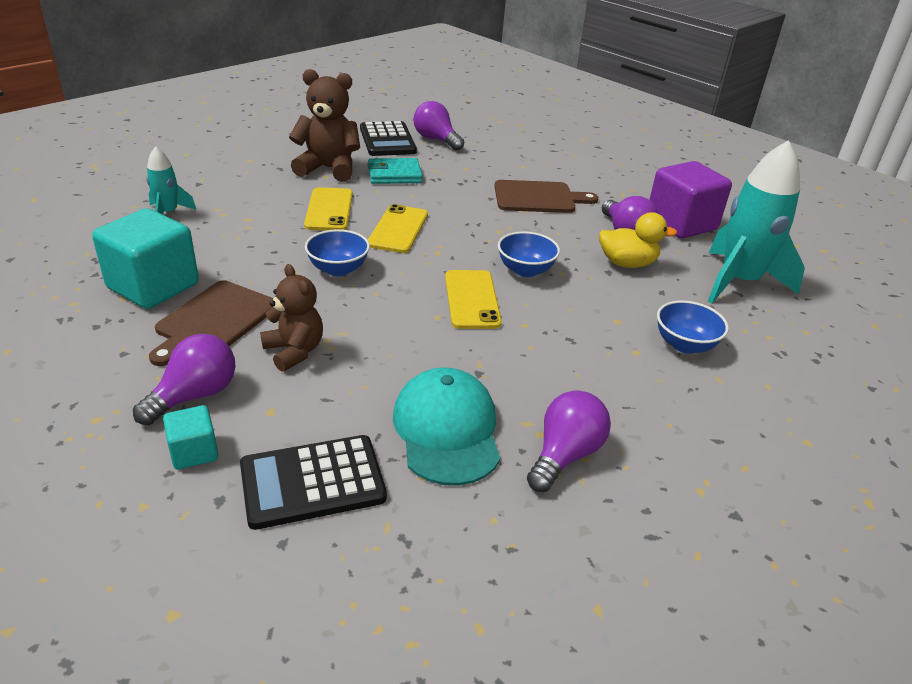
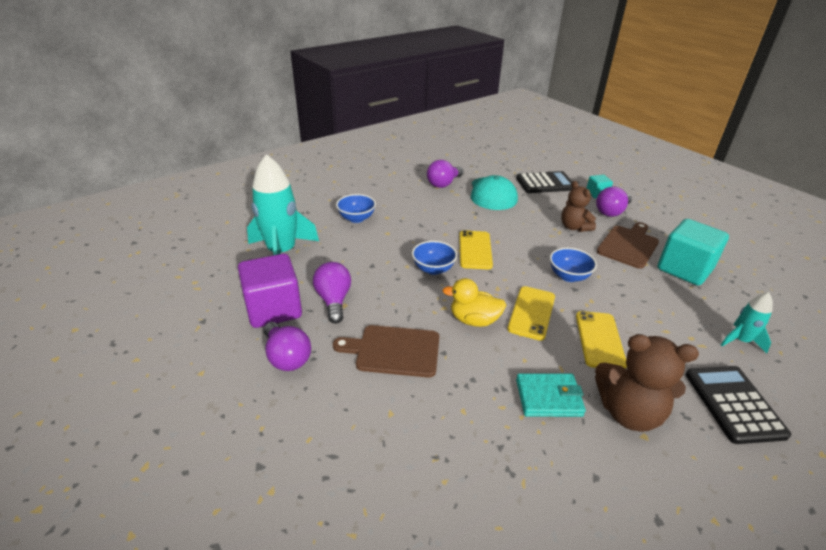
camera: 170 degrees left, 0 degrees up
(387, 140) = (574, 491): black calculator -> black calculator (733, 404)
(436, 140) = (501, 491): purple light bulb -> purple light bulb (287, 357)
(627, 263) = (353, 271): yellow duck -> yellow duck (474, 320)

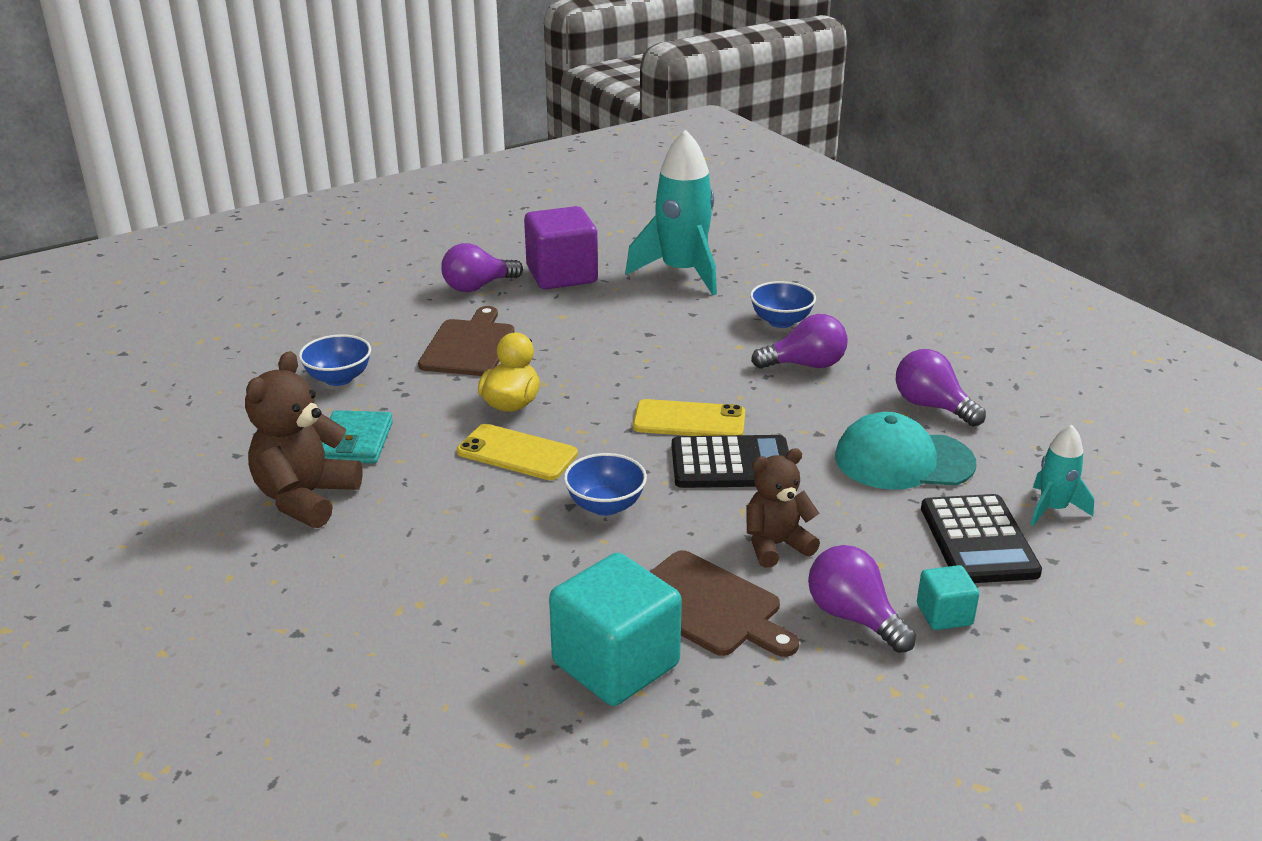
camera: 95 degrees right, 5 degrees down
(334, 300) = (572, 309): purple light bulb -> purple light bulb (805, 365)
(433, 269) = (636, 380): blue bowl -> blue bowl (338, 378)
(599, 340) = (442, 504): yellow phone -> none
(733, 404) = (276, 598): black calculator -> black calculator (731, 464)
(740, 340) = (395, 661): turquoise rocket -> turquoise rocket (1053, 509)

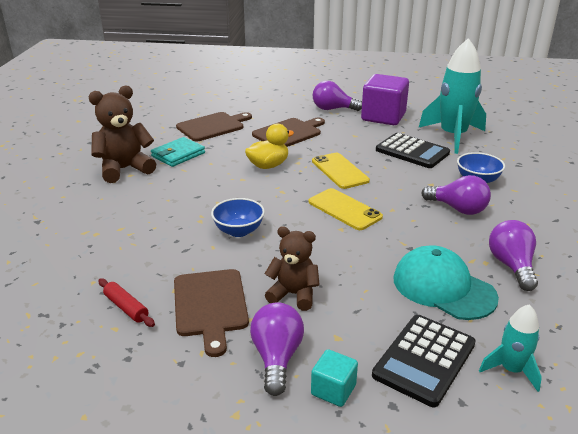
camera: 40 degrees right, 0 degrees up
(338, 378) = (213, 126): blue bowl -> brown cutting board
(517, 453) = (236, 188): yellow phone -> yellow phone (339, 171)
(615, 664) = (126, 308): turquoise cube -> red rolling pin
(731, 464) = (334, 241): black calculator -> black calculator (412, 151)

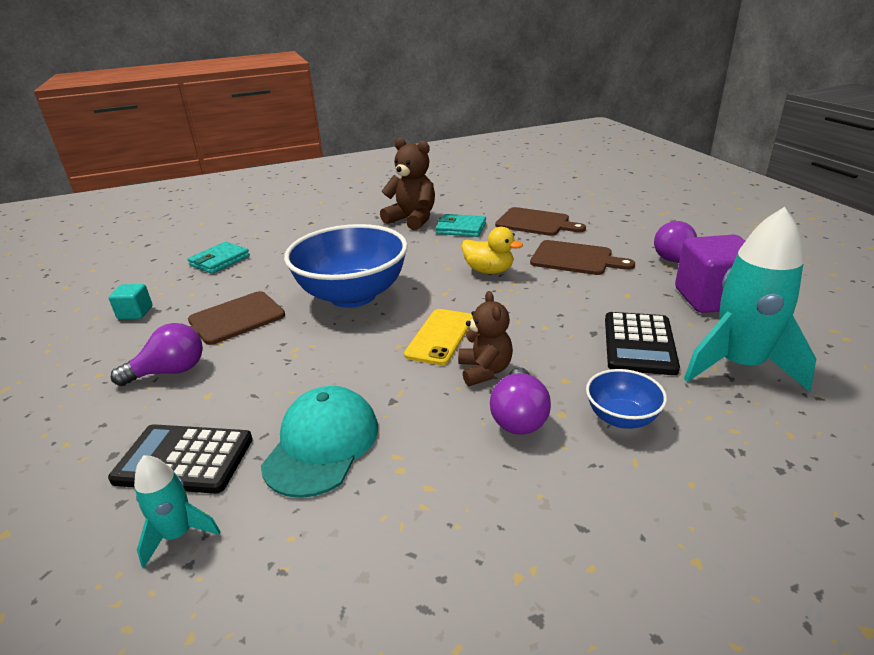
camera: 65 degrees right, 0 degrees up
(50, 297) = (220, 261): none -> turquoise wallet
(126, 308) = (217, 289): red rolling pin -> none
(238, 231) = (353, 295): blue bowl -> blue bowl, size x2.19
(293, 294) = (265, 353): brown teddy bear -> brown teddy bear (485, 371)
(333, 390) = (131, 413): turquoise cube -> turquoise cube (135, 313)
(339, 171) = (523, 310): yellow phone -> none
(511, 266) = (406, 496): purple light bulb -> none

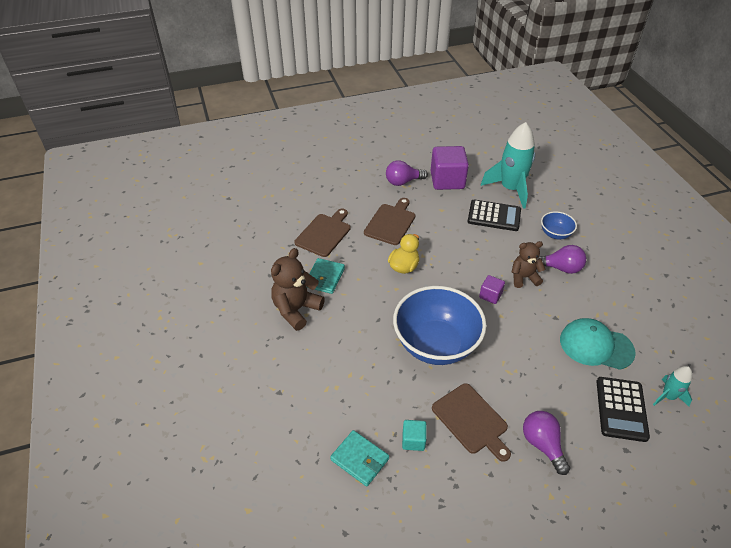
camera: 90 degrees left, 15 degrees up
(135, 313) = (460, 505): turquoise cube -> turquoise cube (413, 440)
(440, 336) = (490, 295): yellow phone -> purple cube

